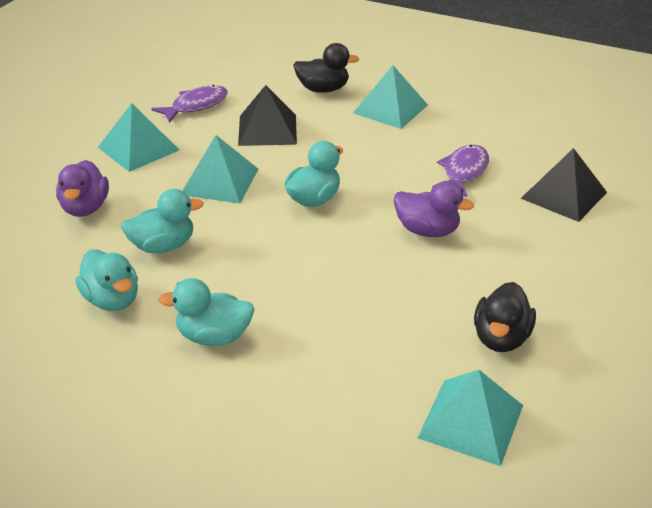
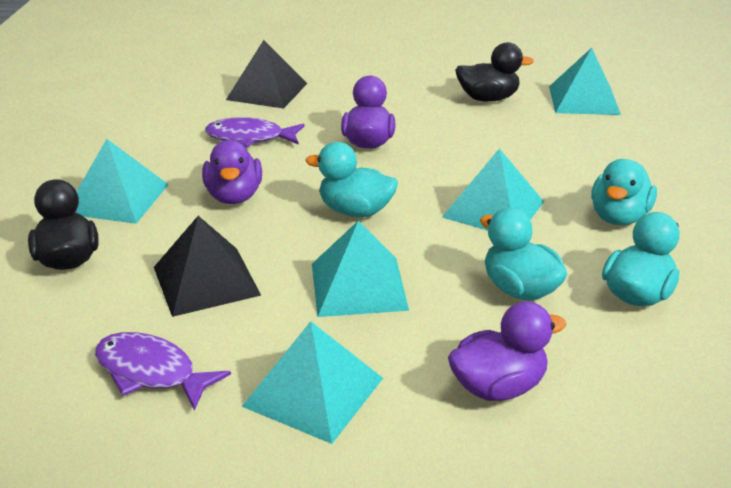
camera: 110 degrees left, 5 degrees down
(214, 336) = (618, 217): turquoise duck -> turquoise duck turned 45 degrees clockwise
(273, 268) = (493, 209): none -> turquoise pyramid
(367, 152) = (234, 196): none -> purple duck

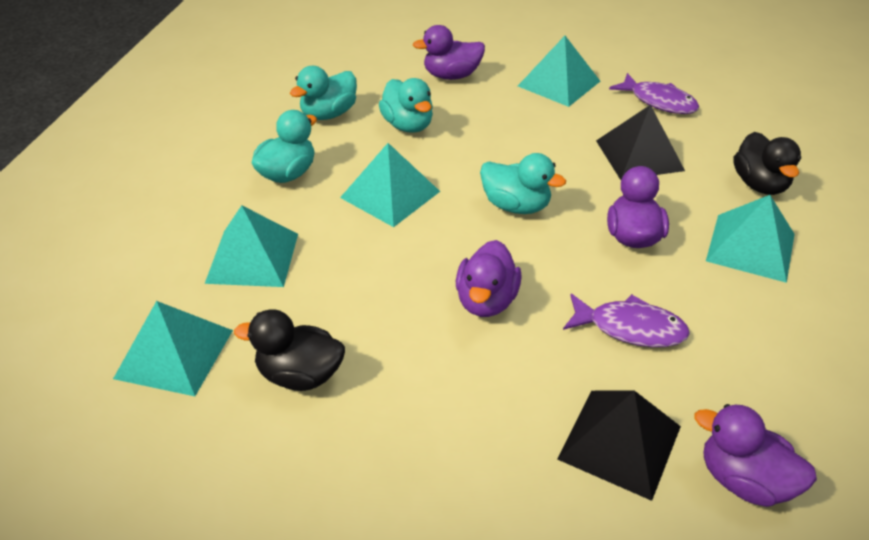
camera: 170 degrees left, 10 degrees up
(193, 85) = (744, 480): none -> purple duck
(358, 286) = (523, 139): turquoise pyramid -> turquoise pyramid (253, 257)

